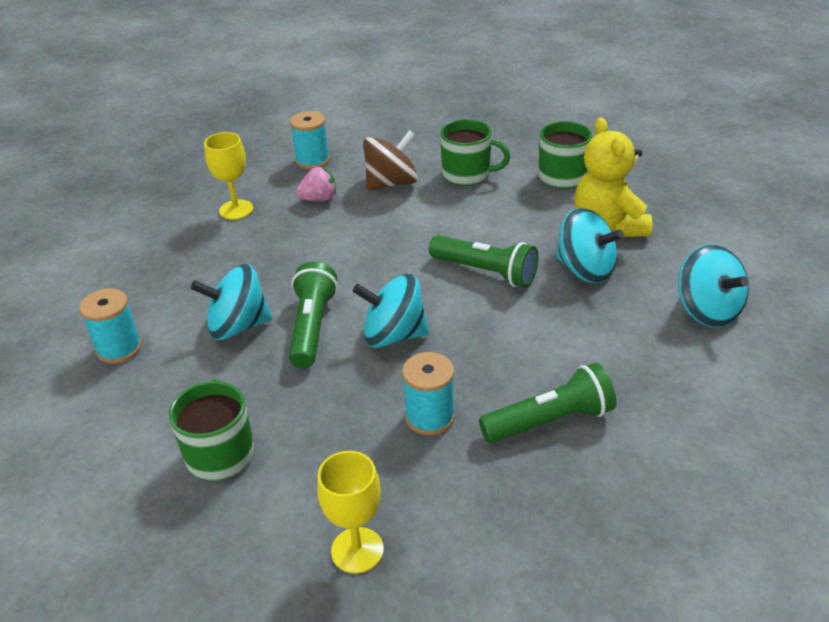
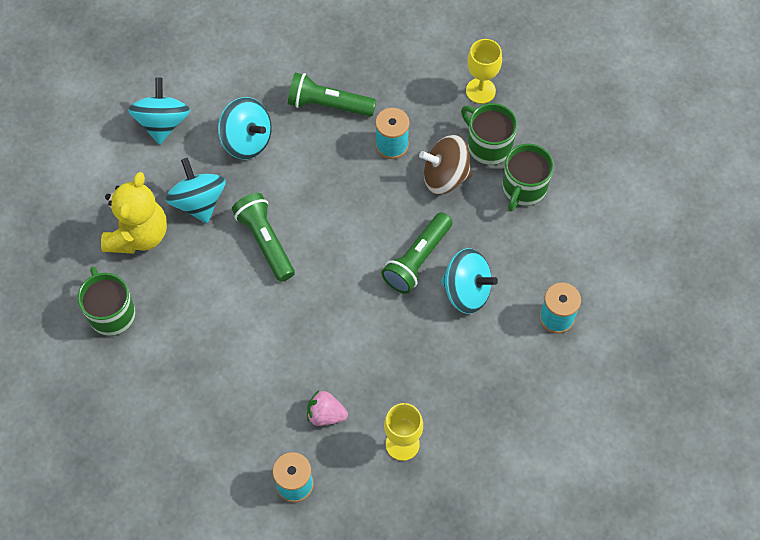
camera: 150 degrees left, 25 degrees up
(391, 183) = (252, 398): brown spinning top -> brown spinning top (445, 177)
(393, 335) = (369, 220): turquoise spinning top -> turquoise spinning top (247, 140)
(468, 174) = (181, 369): green mug -> green mug (488, 145)

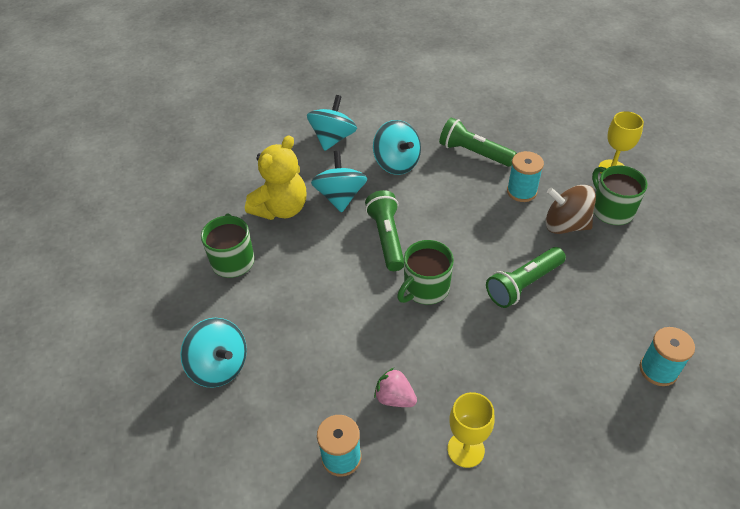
camera: 20 degrees right, 15 degrees down
(466, 291) = (566, 323): turquoise spinning top -> turquoise spinning top (219, 366)
(523, 188) = (640, 250): green mug -> green mug (425, 288)

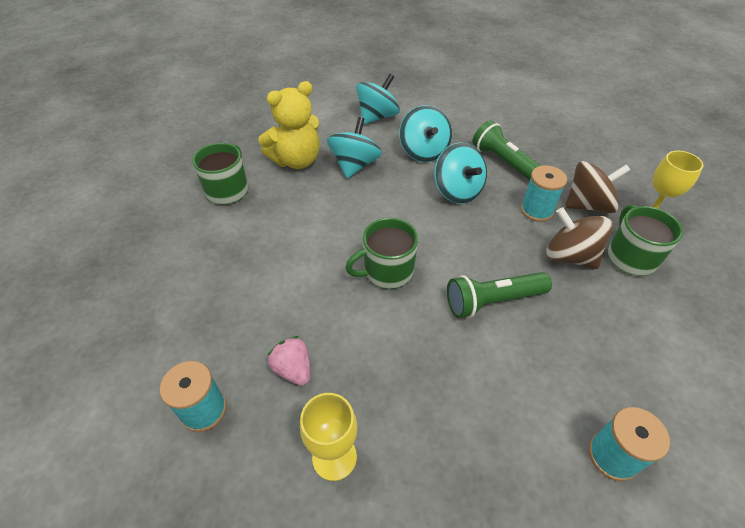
camera: 20 degrees right, 0 degrees up
(219, 366) = (155, 277): turquoise spinning top -> turquoise spinning top (457, 191)
(387, 238) = (376, 213): green flashlight -> none
(560, 173) = (588, 205): none -> brown spinning top

